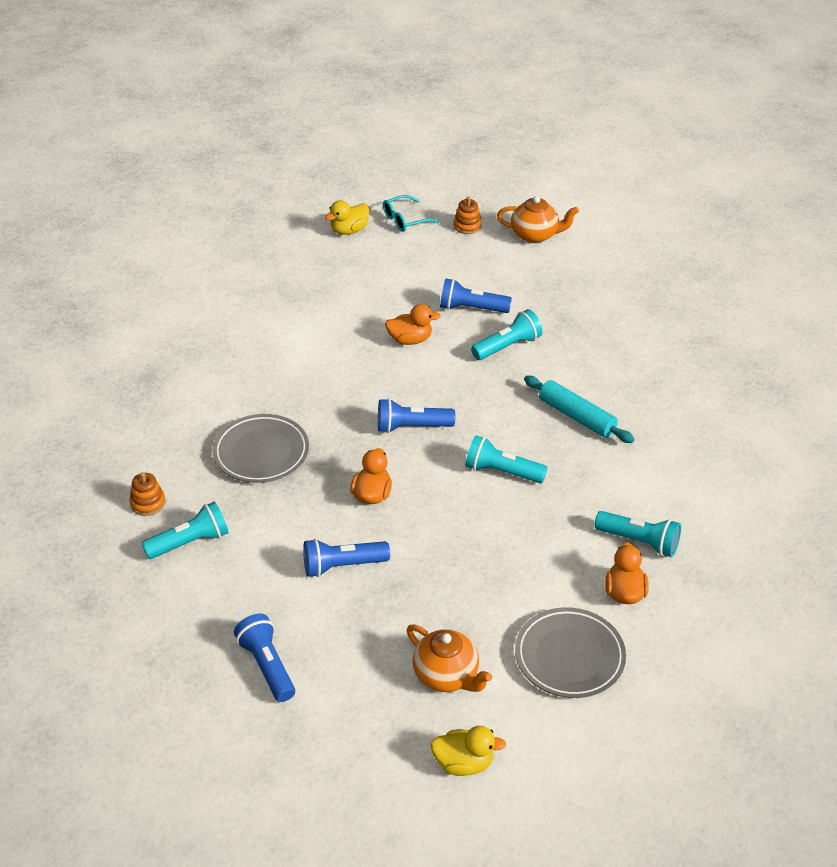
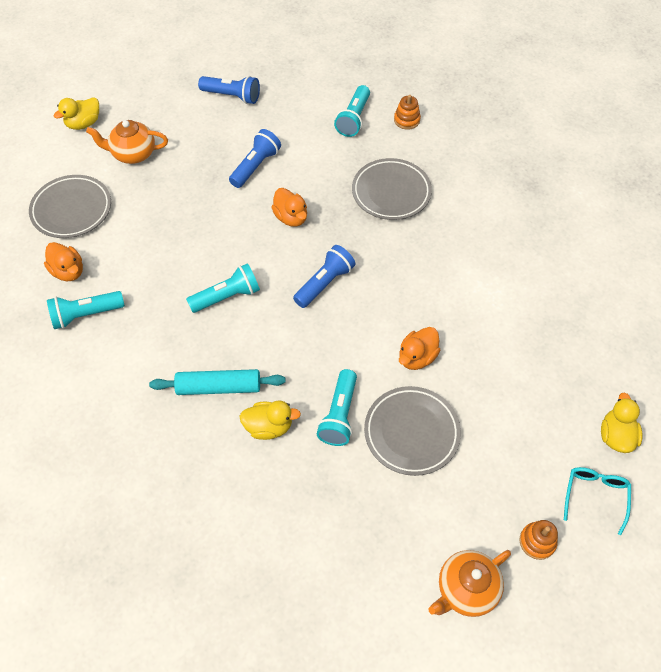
camera: 135 degrees right, 15 degrees up
(471, 308) = (411, 432): blue flashlight -> grey plate
(565, 371) = (269, 427): none -> yellow duck

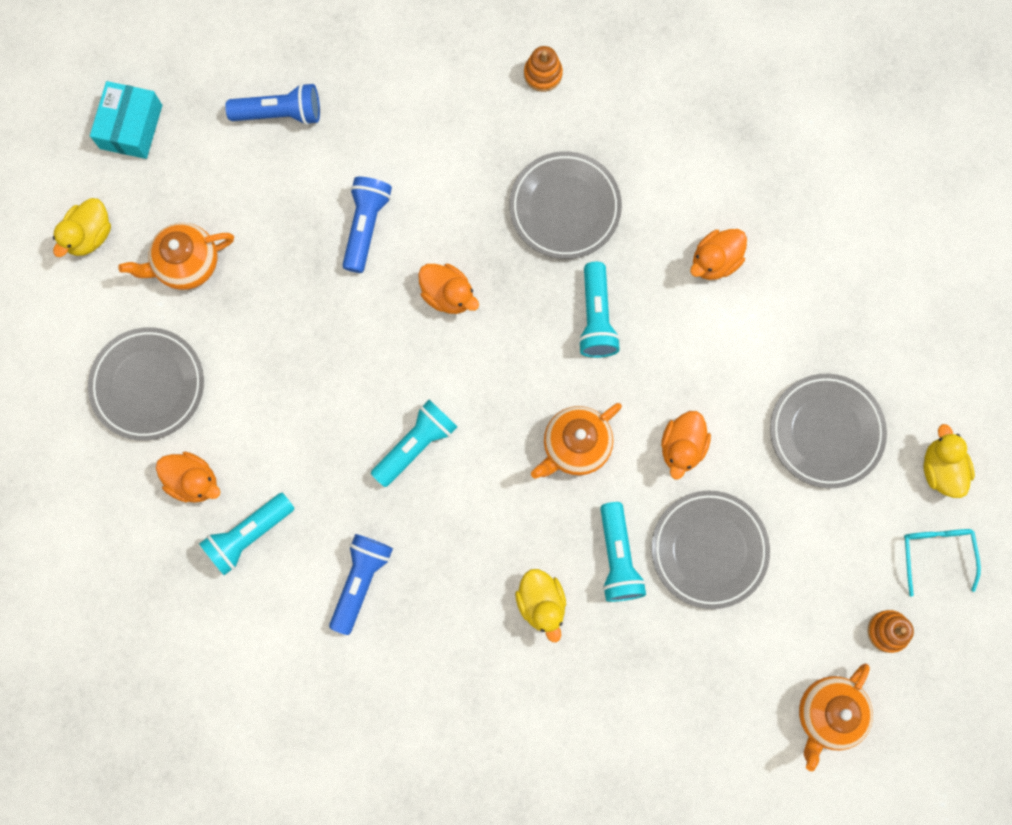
camera: 20 degrees left, 20 degrees up
(140, 79) = (131, 127): none -> turquoise box
(219, 387) = (460, 573): turquoise rolling pin -> none
(269, 427) = (541, 603): yellow duck -> yellow duck turned 90 degrees clockwise
(324, 283) = (531, 381): blue flashlight -> blue flashlight (360, 581)
(338, 332) = (575, 446): none -> orange teapot
(354, 119) = (468, 96): turquoise flashlight -> turquoise flashlight (596, 317)
(484, 251) = (715, 261): none -> orange duck
(530, 381) = (826, 432): none -> grey plate

